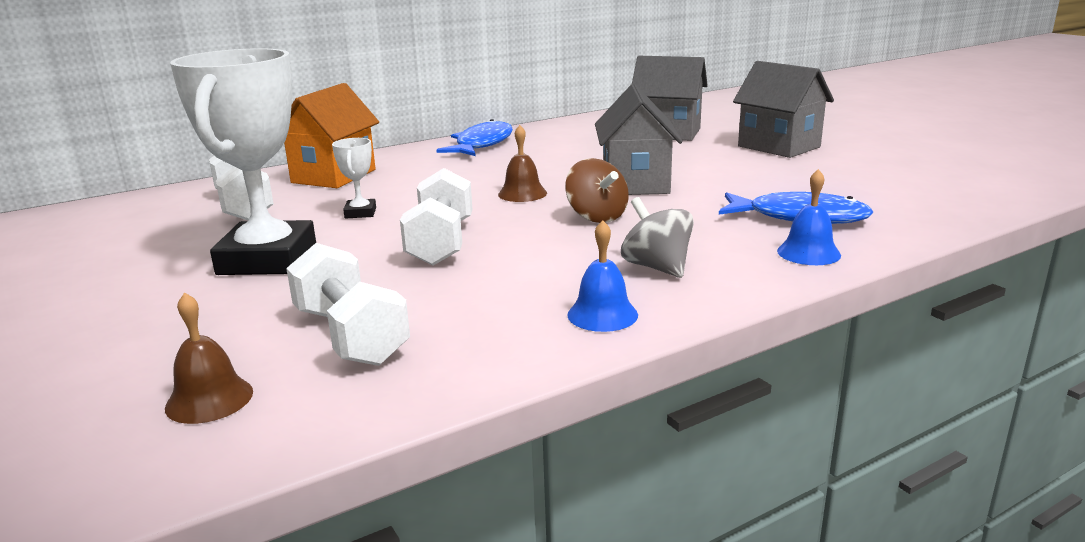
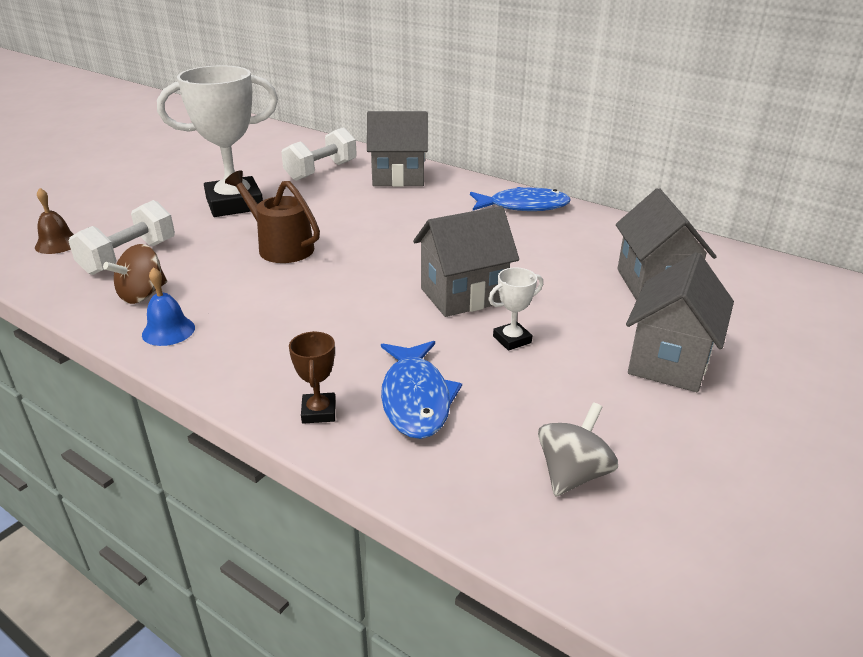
camera: 65 degrees right, 10 degrees up
(334, 176) = (398, 177): orange house -> grey house
(360, 213) = (327, 206): white trophy -> white trophy (512, 339)
(441, 243) = (280, 247): white dumbbell -> brown watering can
(522, 193) = (402, 251): brown bell -> none
(596, 217) = (363, 293): brown spinning top -> brown spinning top (142, 295)
(657, 267) = (260, 338): grey spinning top -> grey spinning top (572, 474)
(808, 253) = (319, 412): blue bell -> brown trophy

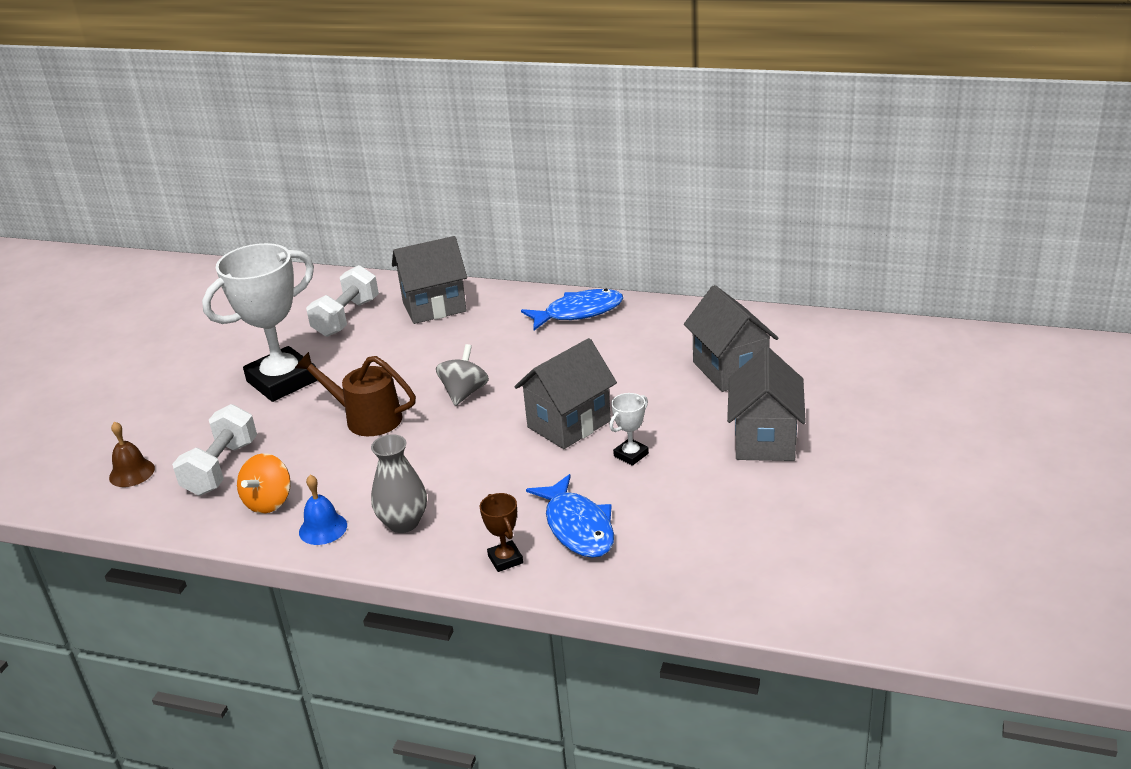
camera: 15 degrees left, 0 degrees up
(142, 295) = (269, 502): brown spinning top -> orange spinning top
(245, 346) = (403, 523): none -> grey vase
(572, 474) = (724, 550): grey spinning top -> grey spinning top (464, 393)

